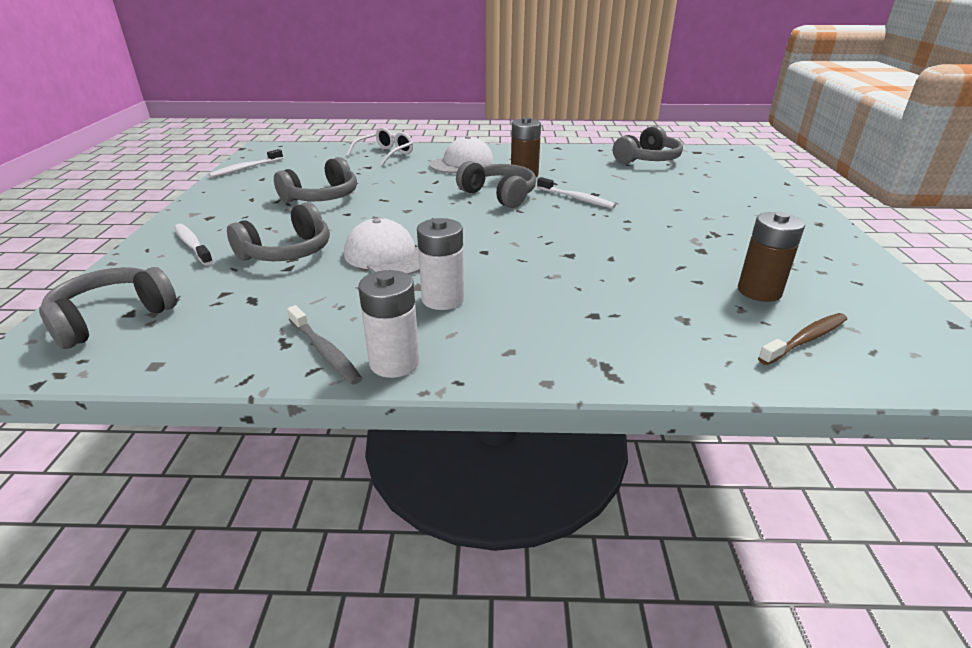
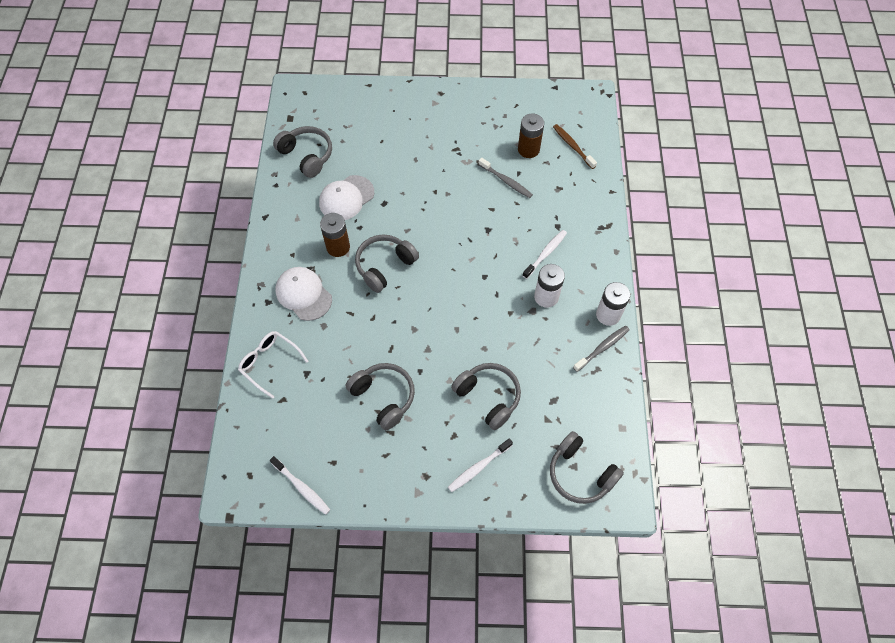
camera: 90 degrees left, 30 degrees up
(386, 256) = (493, 333): white cap -> white cap (346, 198)
(576, 198) = (394, 216): white toothbrush -> white toothbrush (545, 253)
(673, 270) = (506, 181): none -> grey toothbrush

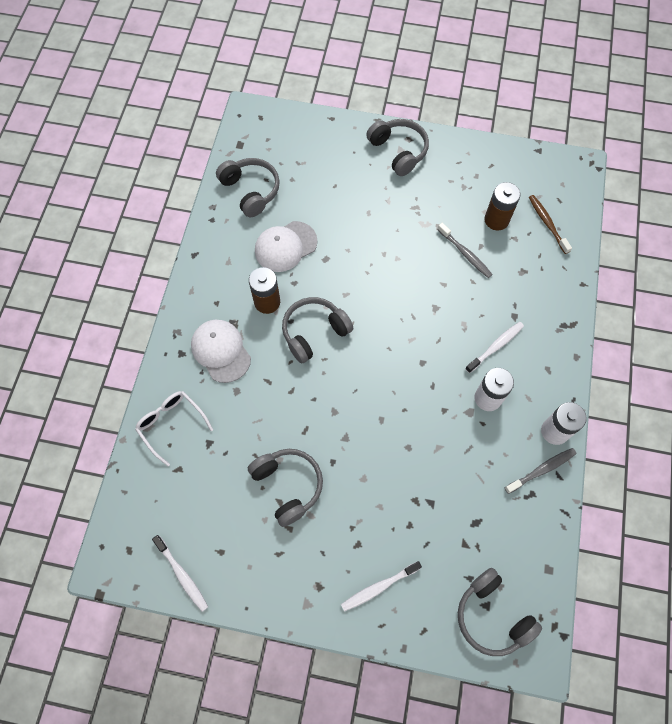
camera: 10 degrees right, 5 degrees up
(488, 397) = (403, 506): grey headphones -> grey headphones (398, 151)

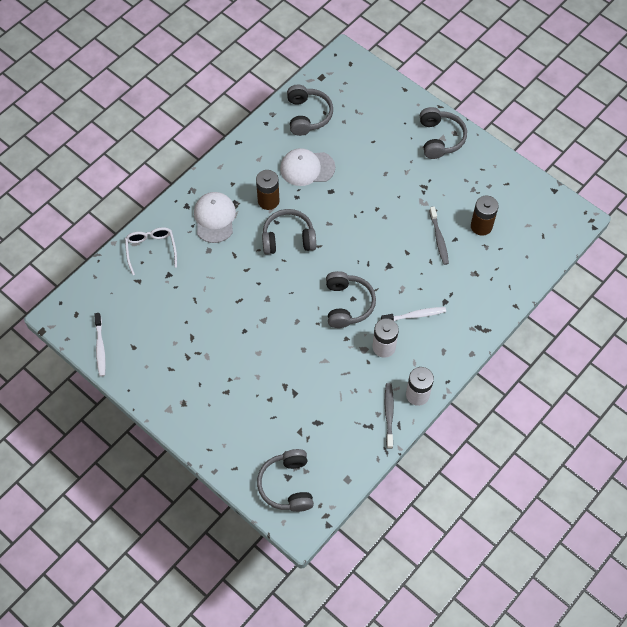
camera: 30 degrees right, 5 degrees down
(288, 485) = (204, 330): grey headphones -> grey headphones (347, 304)
(379, 587) = (223, 425): white toothbrush -> none
(541, 470) = (389, 414): grey toothbrush -> grey toothbrush turned 90 degrees counterclockwise
(547, 223) = (520, 248): brown toothbrush -> none

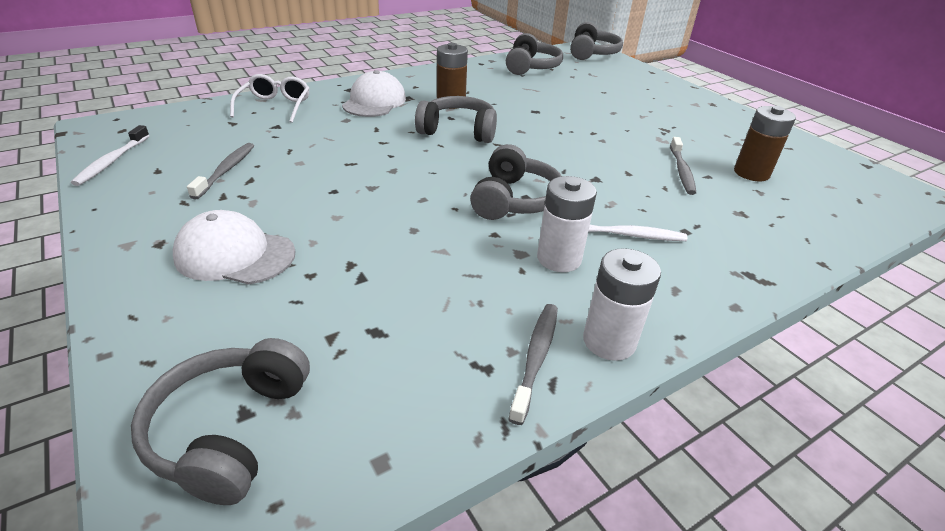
camera: 15 degrees right, 25 degrees down
(172, 333) = (226, 170): none -> grey toothbrush
(307, 168) = (513, 93): white cap -> white cap (235, 255)
(440, 138) = (692, 104): grey headphones -> grey headphones (592, 53)

